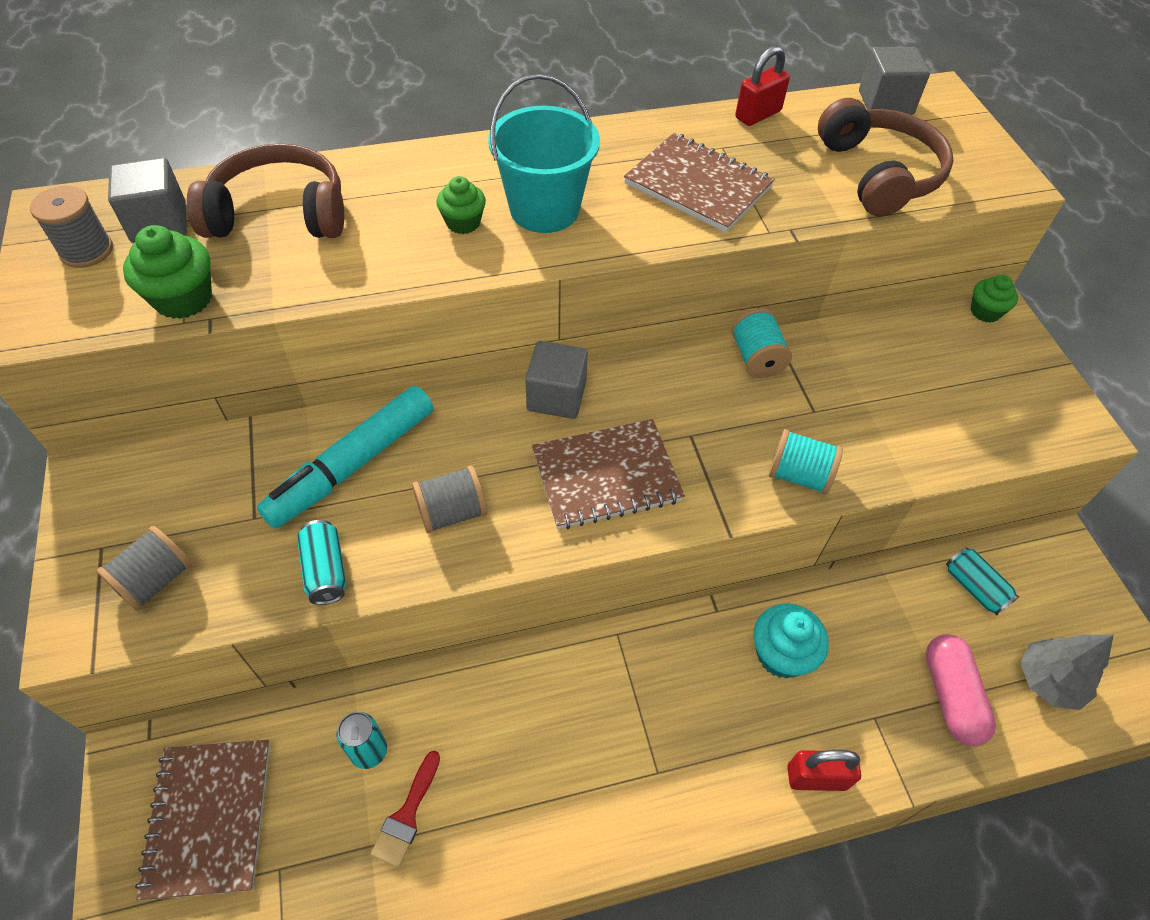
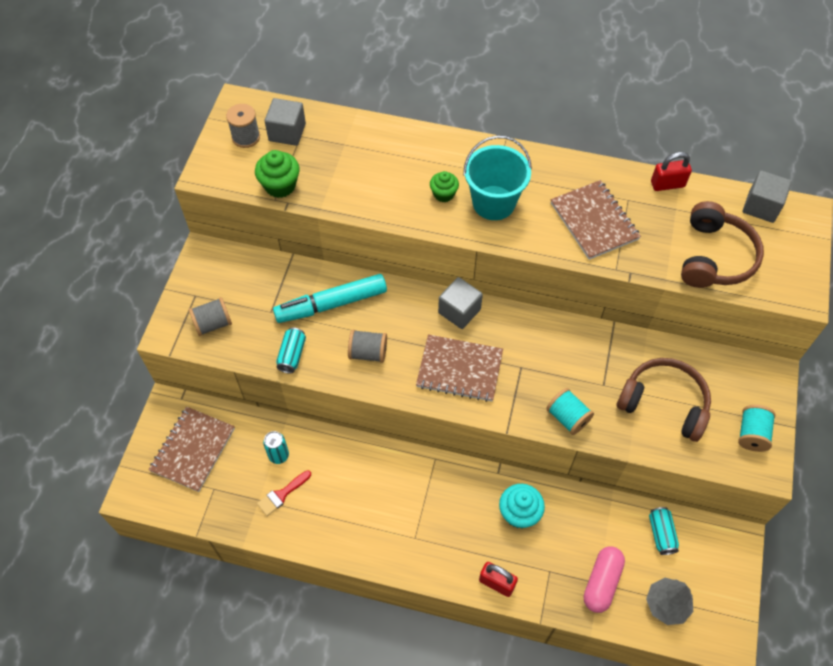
camera: 30 degrees right, 5 degrees up
(279, 214) = (349, 150): brown headphones -> brown headphones (664, 403)
(756, 358) = (591, 337): turquoise spool -> turquoise spool (752, 434)
(985, 312) = (763, 370): green cupcake -> none

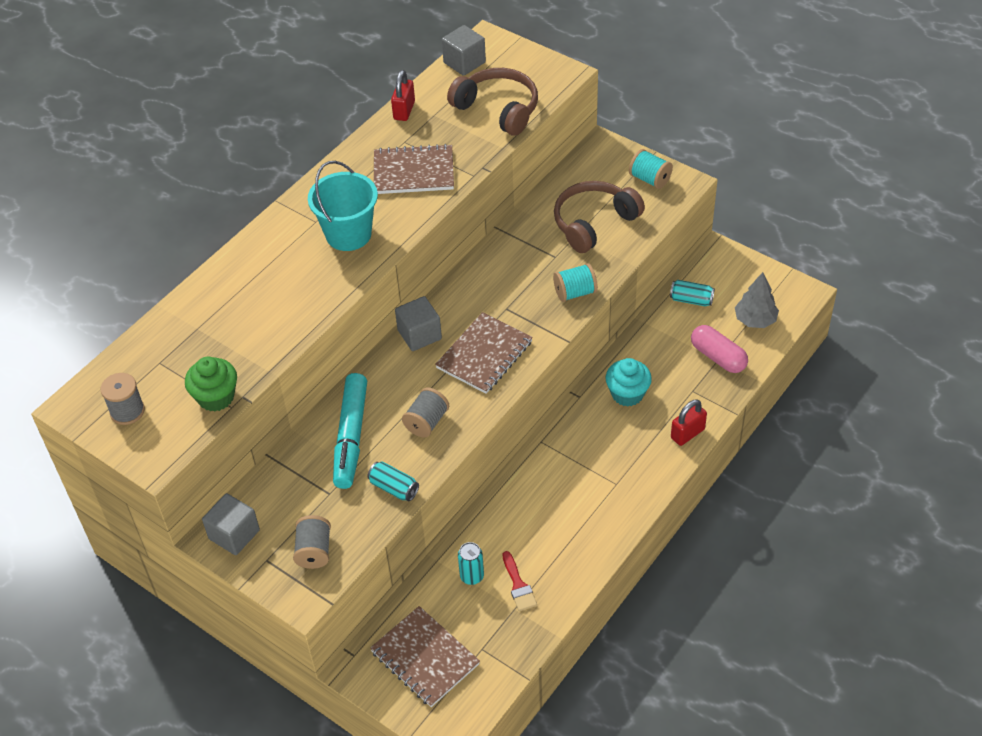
camera: 65 degrees left, 10 degrees down
(287, 132) = (146, 373): grey cube -> grey cube (234, 534)
(443, 194) = (314, 268): green cupcake -> none

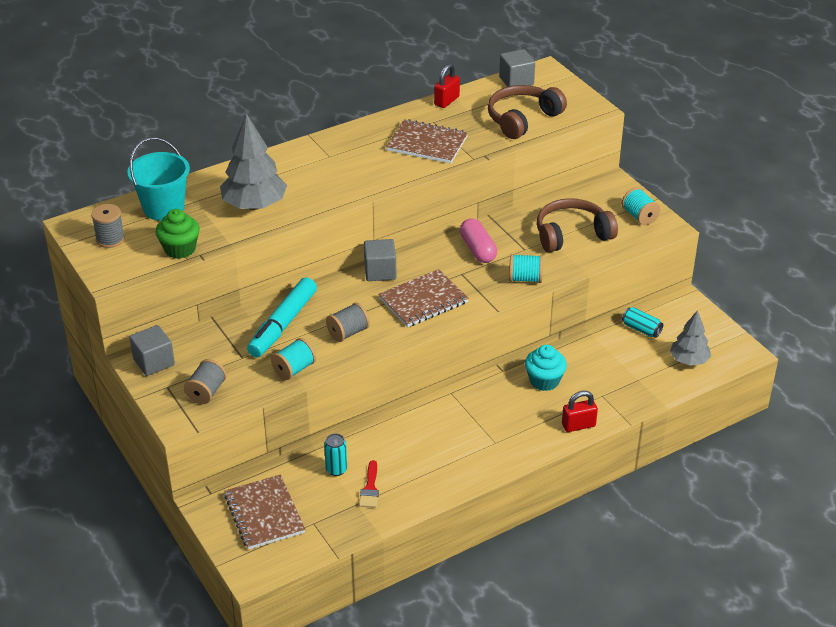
camera: 20 degrees right, 10 degrees down
(268, 312) = (254, 205): none -> grey tree
(348, 234) = (349, 171): turquoise bucket -> turquoise bucket (164, 208)
(394, 488) = (294, 369): turquoise can -> turquoise spool
(498, 109) = (522, 119): brown headphones -> brown headphones turned 105 degrees counterclockwise
(718, 357) = (639, 378): pink capsule -> pink capsule (478, 249)

